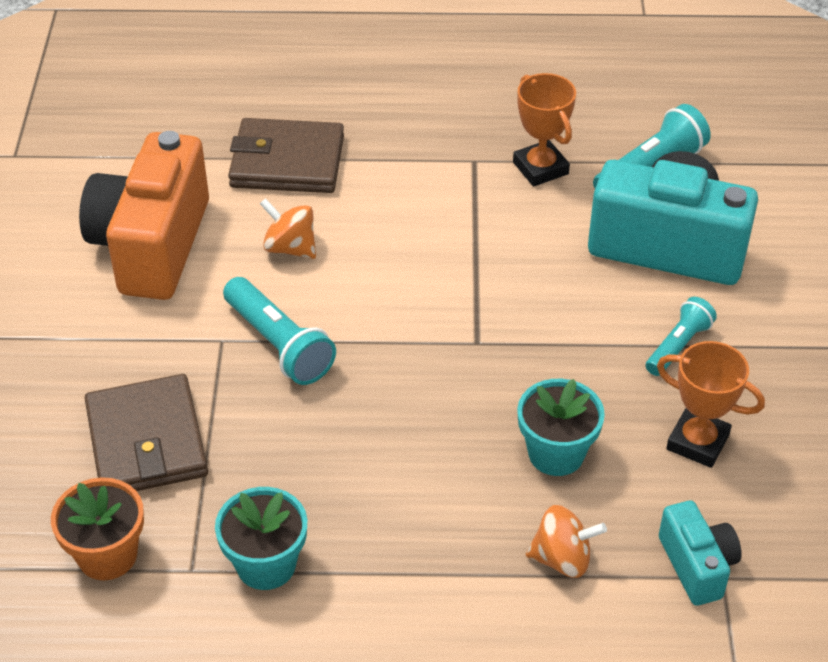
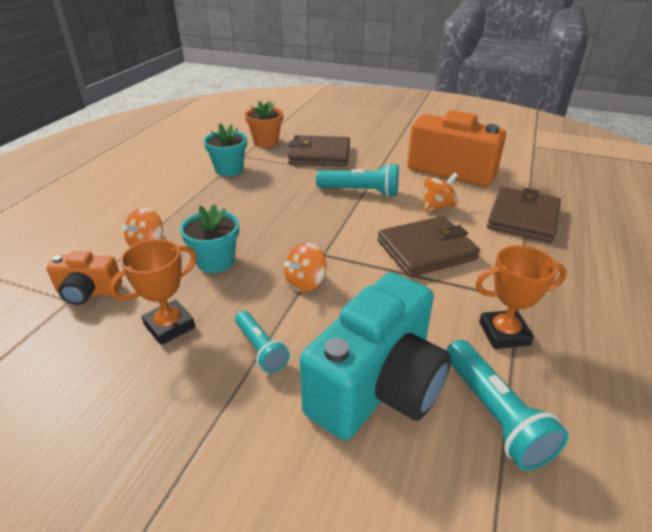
camera: 110 degrees right, 10 degrees down
(279, 344) = (360, 192): turquoise flashlight -> turquoise flashlight turned 150 degrees counterclockwise
(415, 244) = (426, 250): none -> brown wallet
(547, 343) = (305, 283): none -> orange spinning top
(697, 565) = (88, 292): turquoise camera -> orange camera

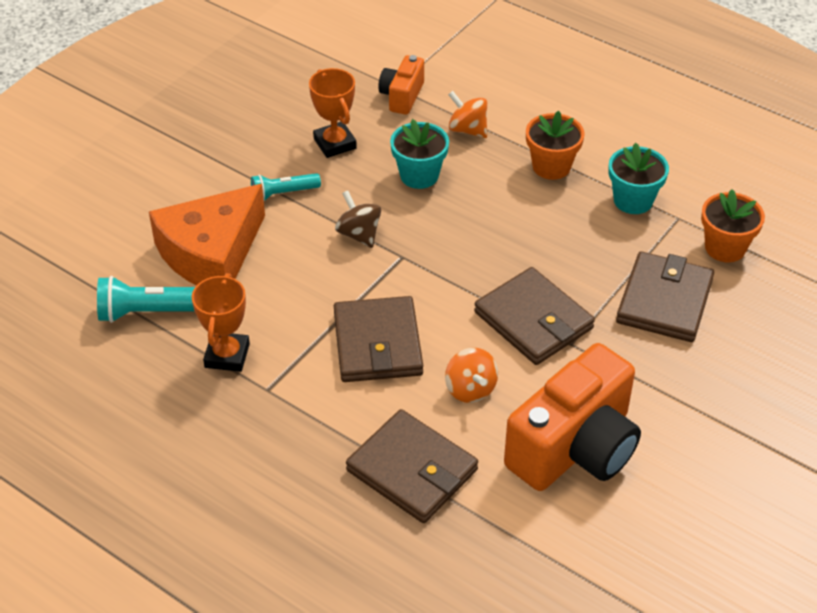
camera: 105 degrees right, 10 degrees up
(196, 201) = (551, 166): none -> orange flower pot
(305, 283) = (359, 234): orange spinning top -> brown spinning top
(360, 192) = (533, 320): turquoise flashlight -> brown wallet
(377, 386) = (211, 253): turquoise camera -> orange cheese

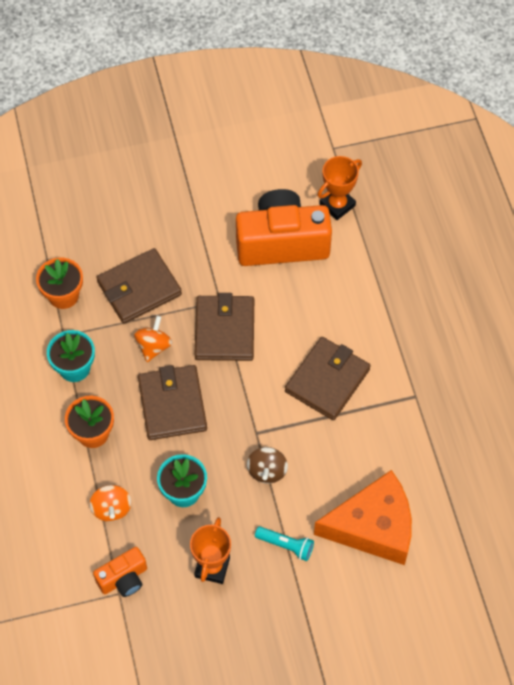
camera: 140 degrees left, 15 degrees up
(152, 312) = (444, 504): turquoise flashlight -> none
(227, 355) = (421, 437): orange trophy -> orange trophy (337, 205)
(412, 470) = (377, 291): brown wallet -> brown wallet (172, 404)
(470, 389) = (302, 314): orange spinning top -> orange spinning top (154, 346)

